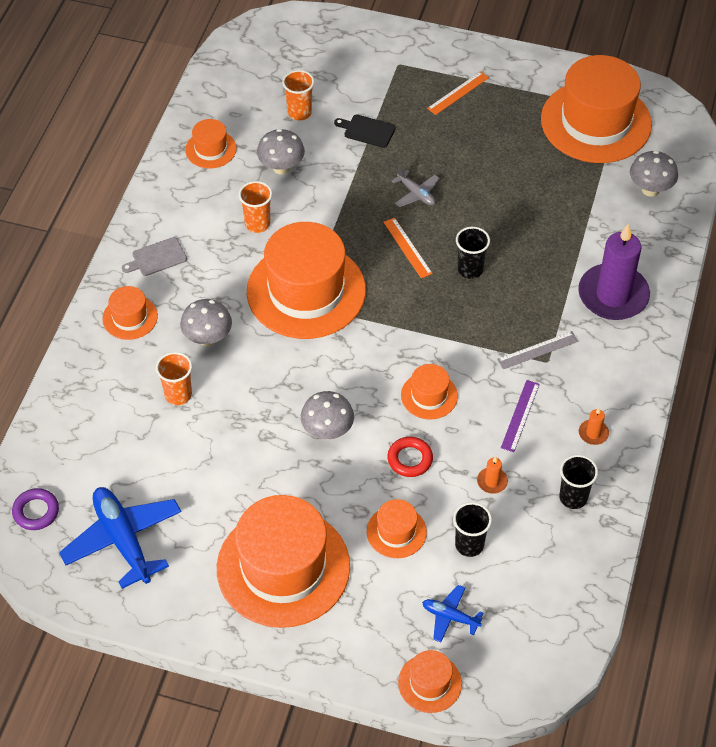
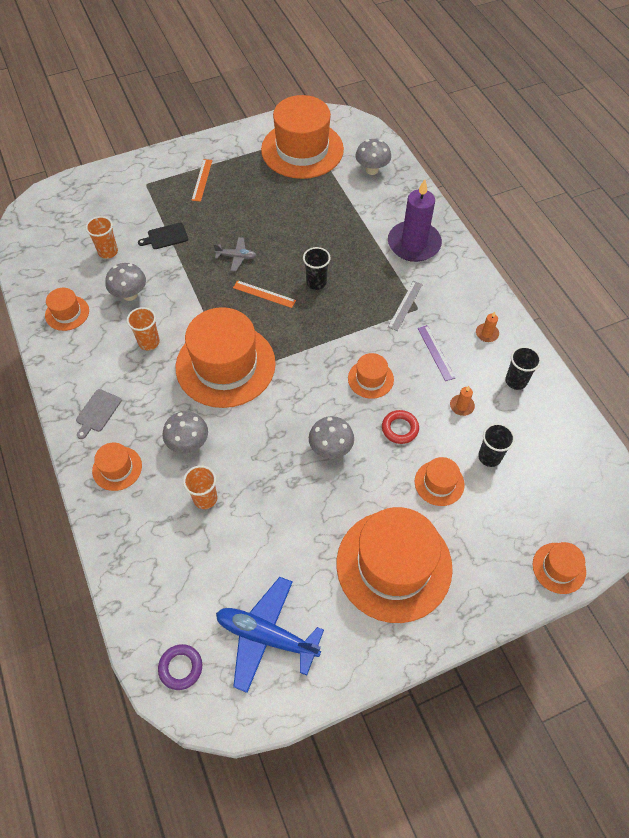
camera: 40 degrees left, 5 degrees up
(450, 617) = (526, 513): blue plane -> none

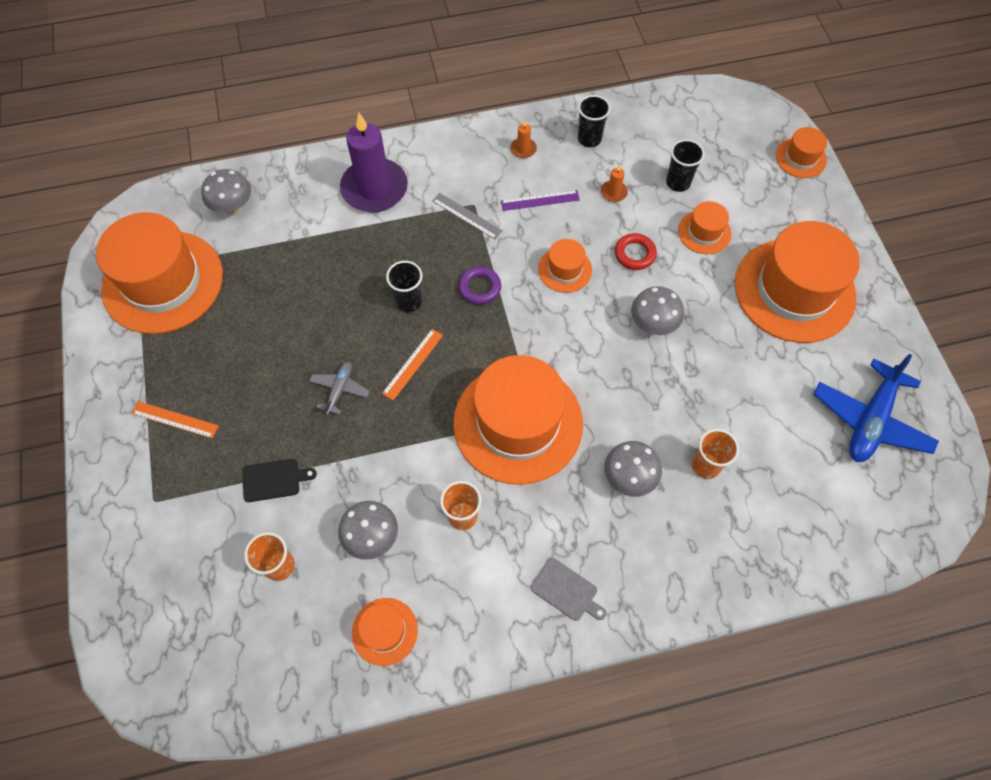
camera: 80 degrees left, 5 degrees up
(117, 468) = (655, 568): orange hat -> none
(166, 237) = (274, 480): black cutting board -> black cutting board turned 90 degrees counterclockwise
(181, 667) = (906, 510): purple ring -> purple ring (480, 288)

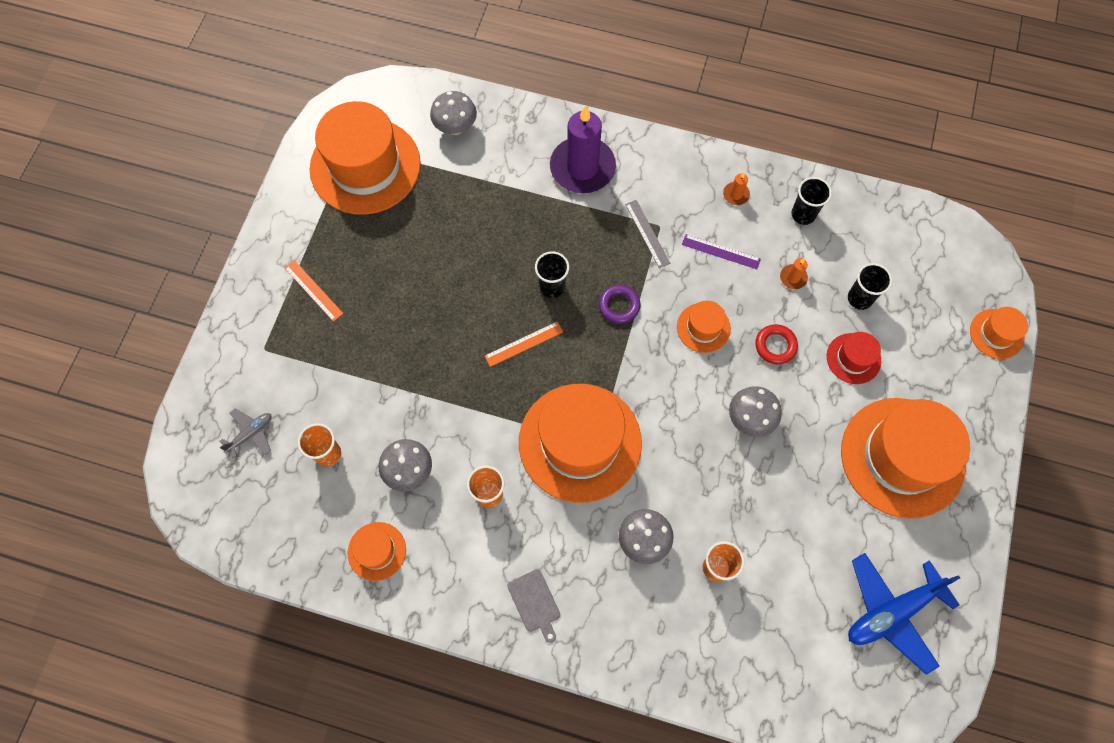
camera: 30 degrees right, 5 degrees up
(274, 480) = (361, 382): black cutting board -> none
(339, 389) = (452, 334): grey plane -> grey plane (251, 434)
(704, 232) = (853, 358): orange hat -> red hat

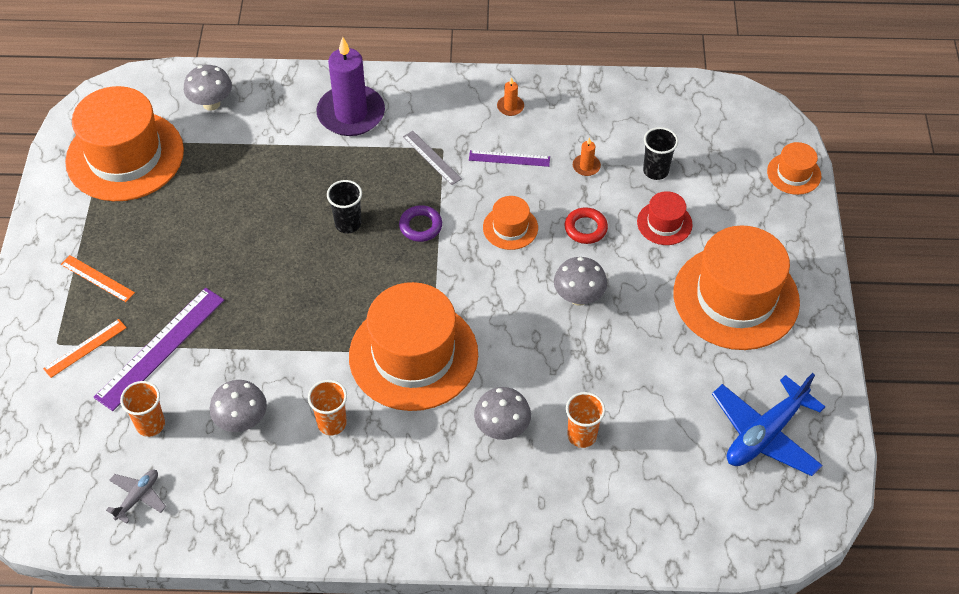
camera: 15 degrees left, 15 degrees down
(251, 434) = (61, 425): grey plane -> grey plane (138, 497)
(354, 377) = (161, 348): none -> purple ruler
(377, 551) = (226, 502): orange hat -> none
(524, 344) = (332, 280): orange ruler -> orange ruler (85, 348)
(535, 603) = (406, 511): grey cutting board -> none
(803, 214) = (580, 111): black cup -> none

